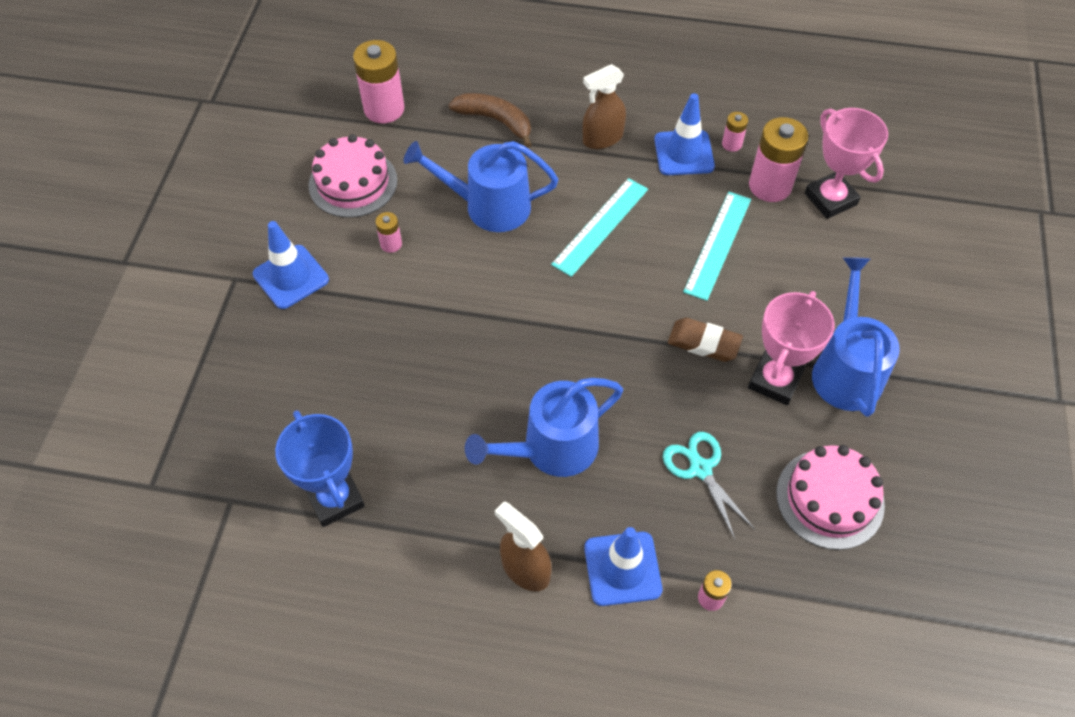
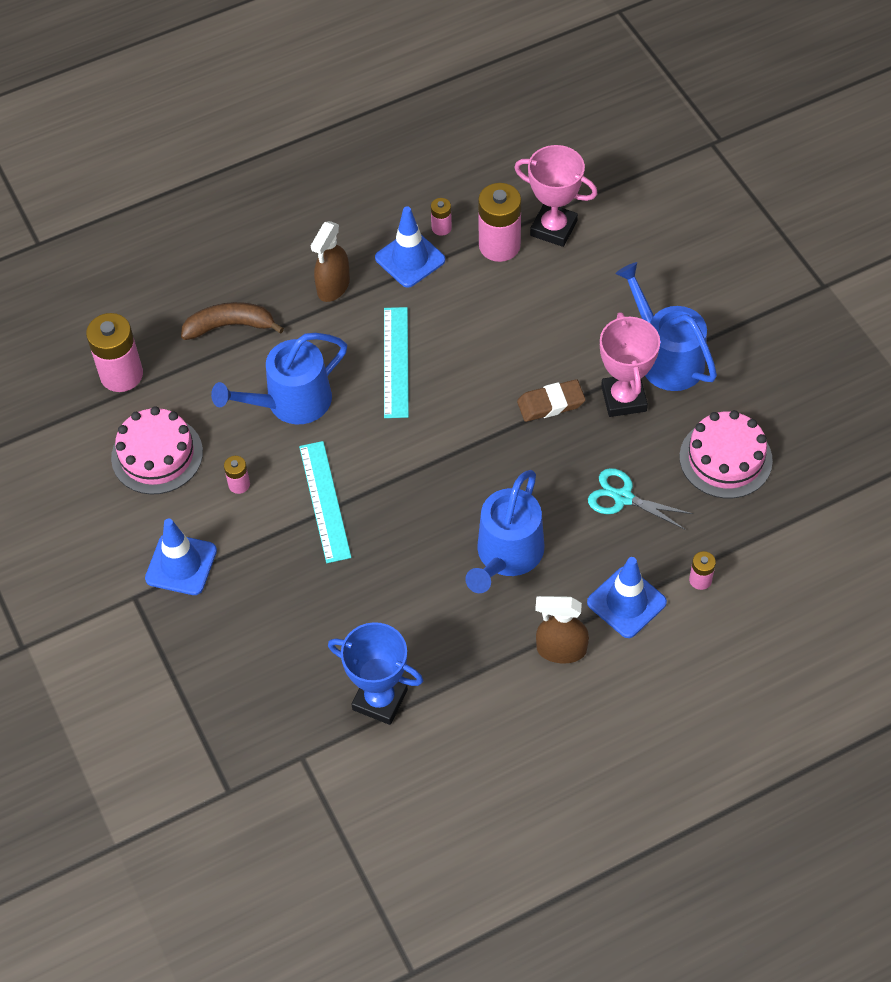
camera: 35 degrees left, 0 degrees up
(718, 245) = (499, 319): turquoise ruler -> turquoise ruler (325, 501)

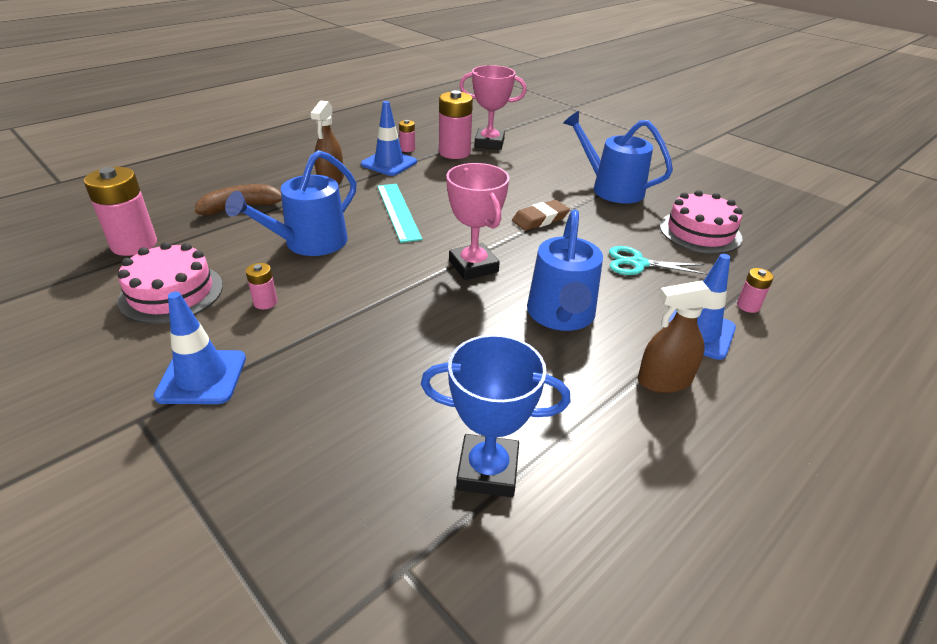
camera: 20 degrees left, 20 degrees down
(325, 501) = (360, 302): turquoise ruler -> none
(623, 398) = (595, 211): pink trophy -> pink trophy (473, 266)

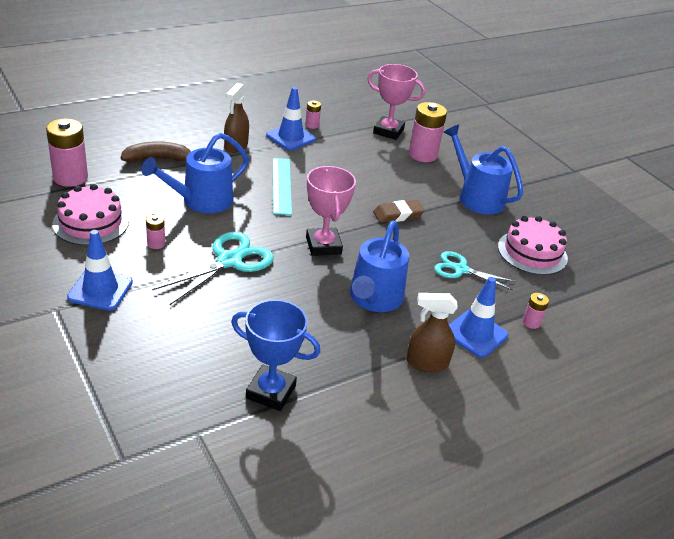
camera: 10 degrees right, 0 degrees up
(367, 305) = (229, 261): none -> turquoise scissors
(454, 153) = (352, 136): pink battery -> pink battery (423, 154)

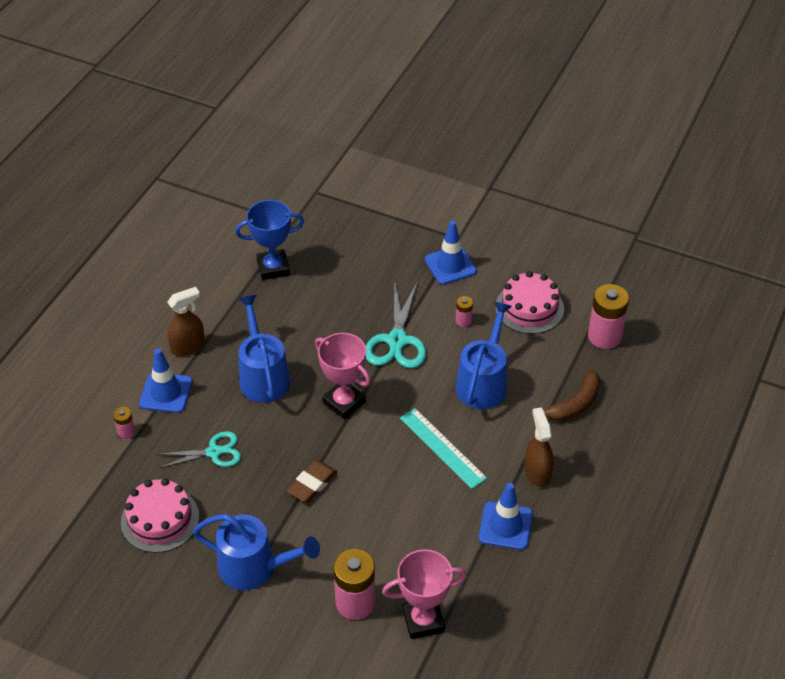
camera: 150 degrees right, 10 degrees up
(312, 125) = (507, 565): pink battery -> none

